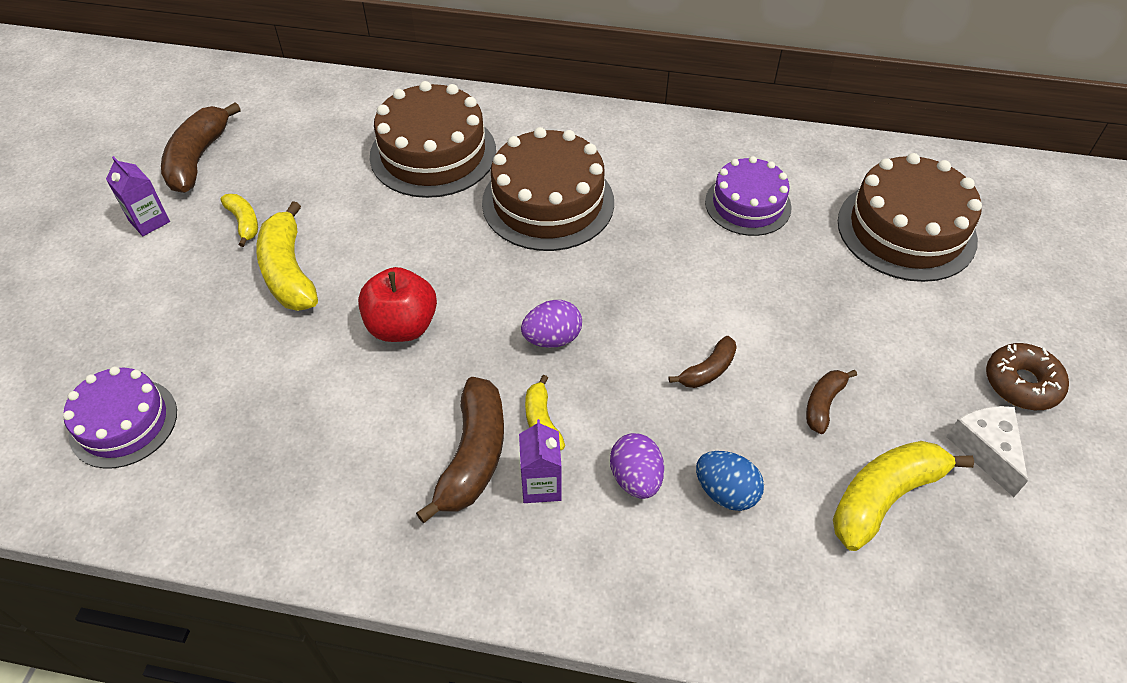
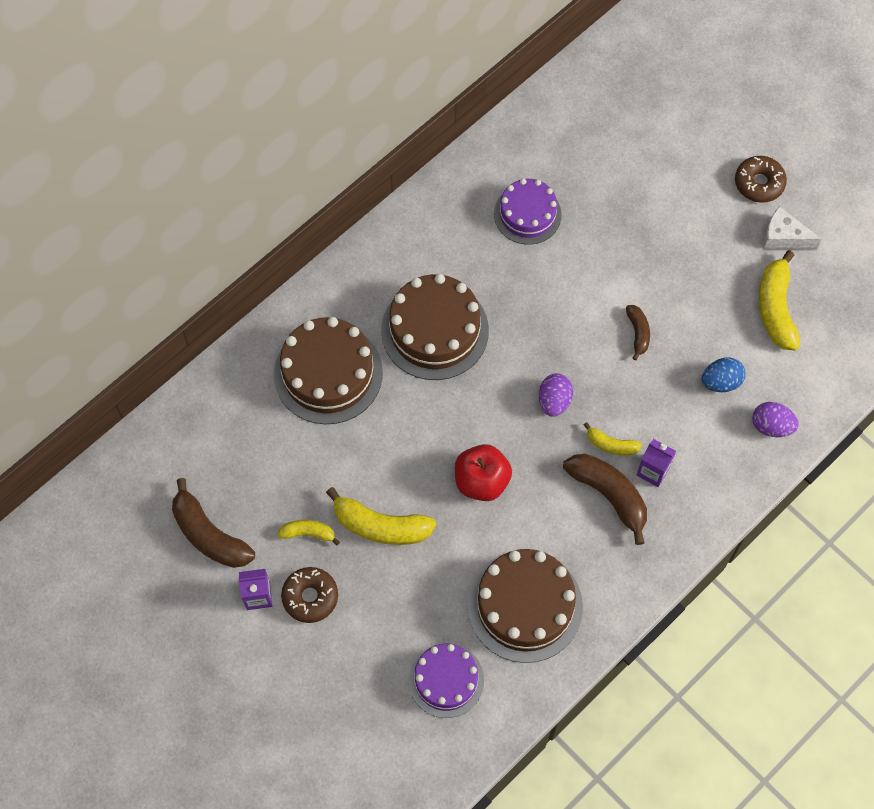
camera: 55 degrees left, 15 degrees up
(170, 259) = (310, 597): none -> brown donut
(635, 478) = (682, 420): purple egg -> purple egg (771, 426)
(823, 404) = (702, 291): brown banana -> none
(906, 230) = (615, 144): brown cake -> brown cake (525, 606)

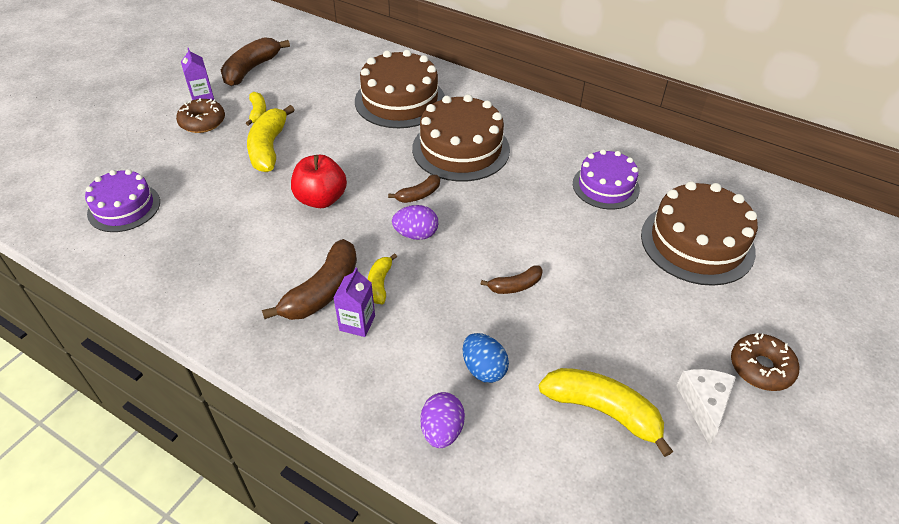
camera: 75 degrees right, 20 degrees down
(498, 387) = (418, 195): none -> brown banana
(525, 606) = (197, 247): brown cake -> brown cake (697, 243)
(775, 308) = (603, 411): yellow banana -> yellow banana turned 45 degrees clockwise

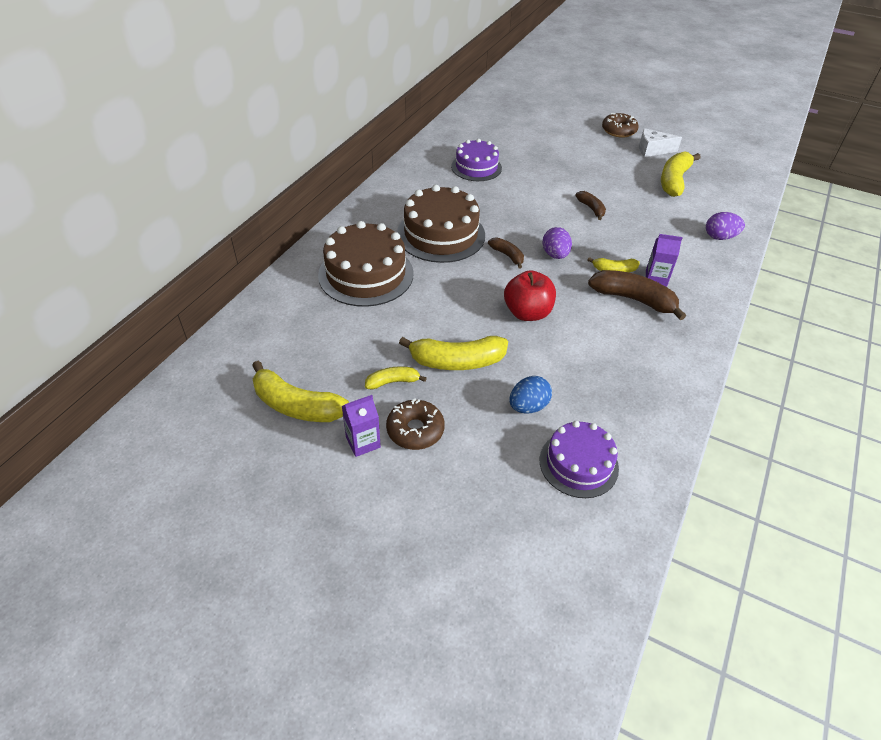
camera: 95 degrees left, 0 degrees up
(251, 69) = (296, 405): brown banana -> yellow banana
(483, 369) = (667, 222): blue egg -> blue egg (528, 406)
(697, 243) = (526, 138): brown cake -> none

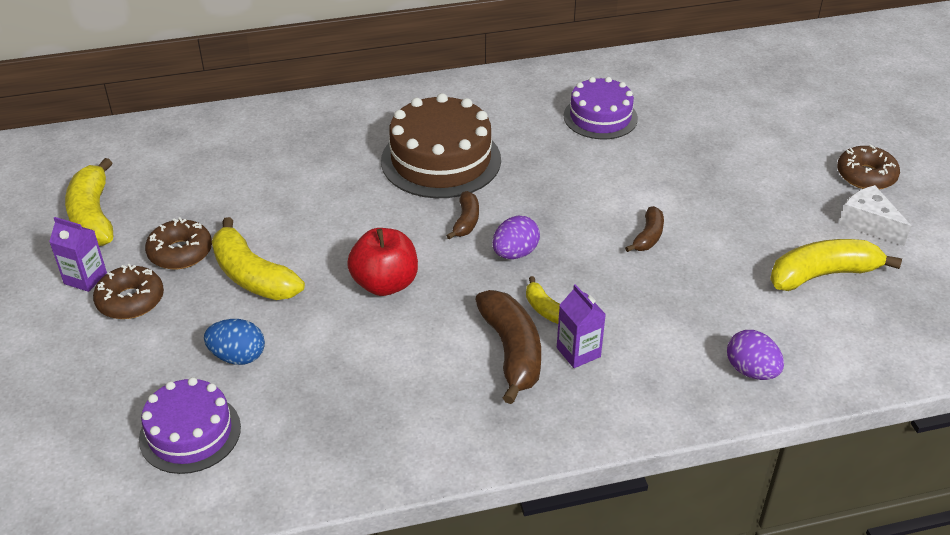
camera: 50 degrees right, 5 degrees down
(366, 274) = (314, 152): brown cake -> none
(393, 382) = (180, 252): yellow banana -> brown donut

